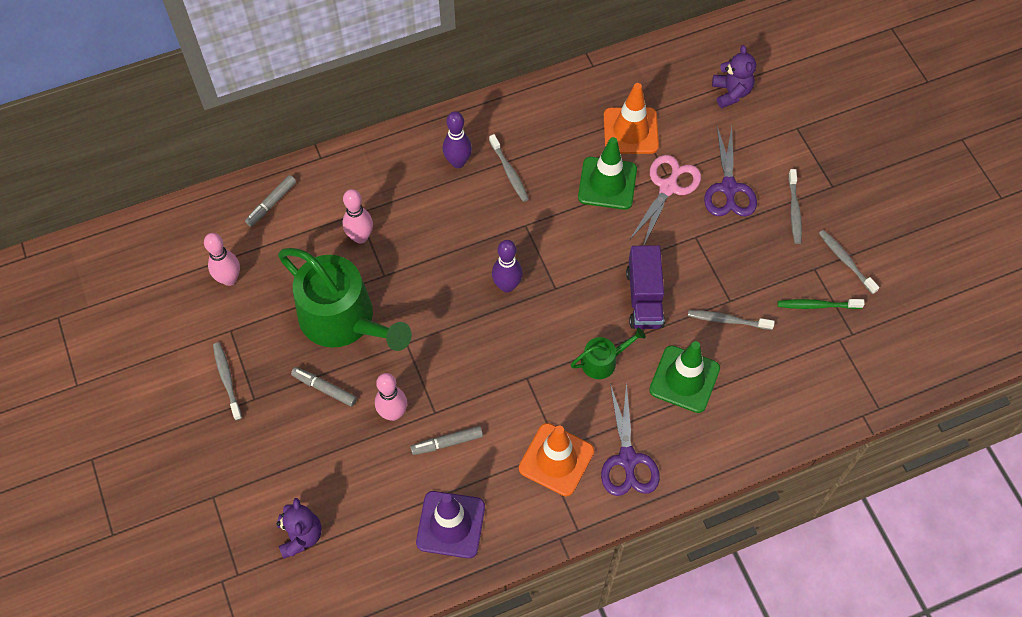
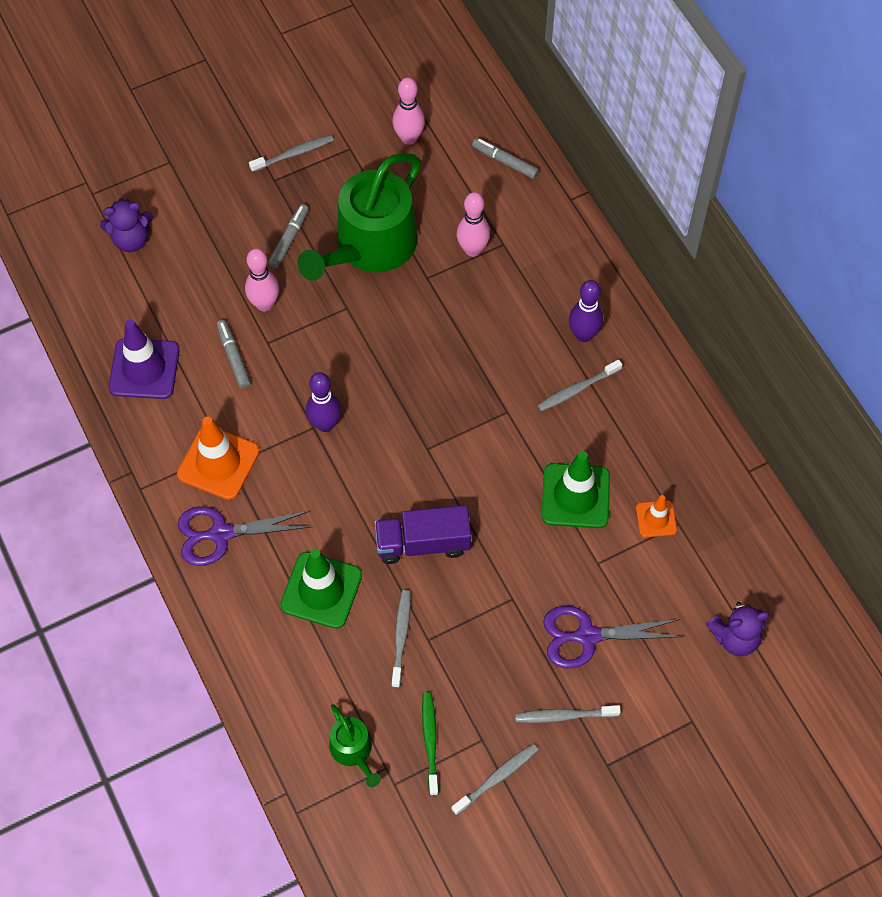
camera: 85 degrees right, 0 degrees up
(507, 285) = (425, 398): purple bowling pin -> purple bowling pin (325, 424)
(603, 361) = (338, 503): green watering can -> green watering can (353, 751)
(630, 131) = (656, 519): orange traffic cone -> orange traffic cone, size x0.56
(668, 187) = (578, 565): pink scissors -> none

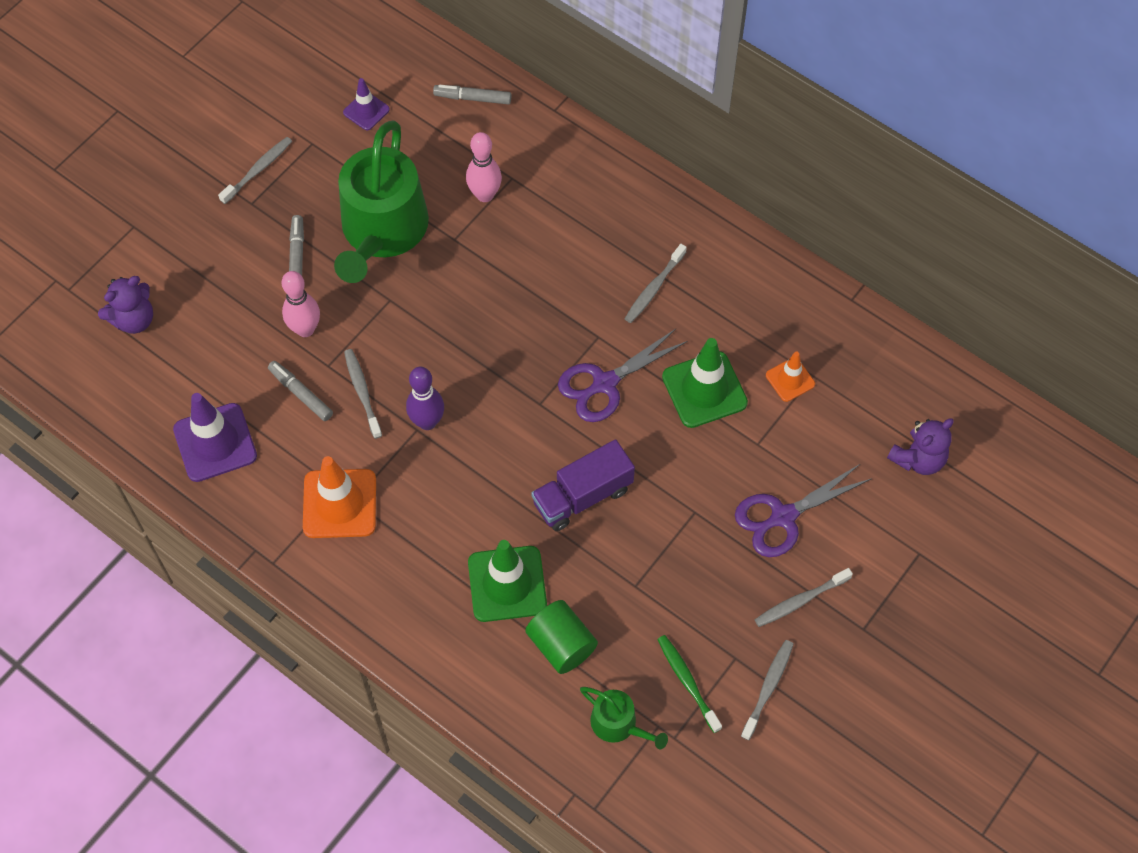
camera: 25 degrees left, 0 degrees up
(221, 534) = (379, 572): purple scissors -> purple scissors (605, 383)
(340, 662) = (561, 645): none -> green cylinder
(401, 636) = (608, 594): grey toothbrush -> grey toothbrush (362, 392)
(409, 138) = (366, 111): pink bowling pin -> purple traffic cone
(583, 335) = (633, 234): purple bowling pin -> none

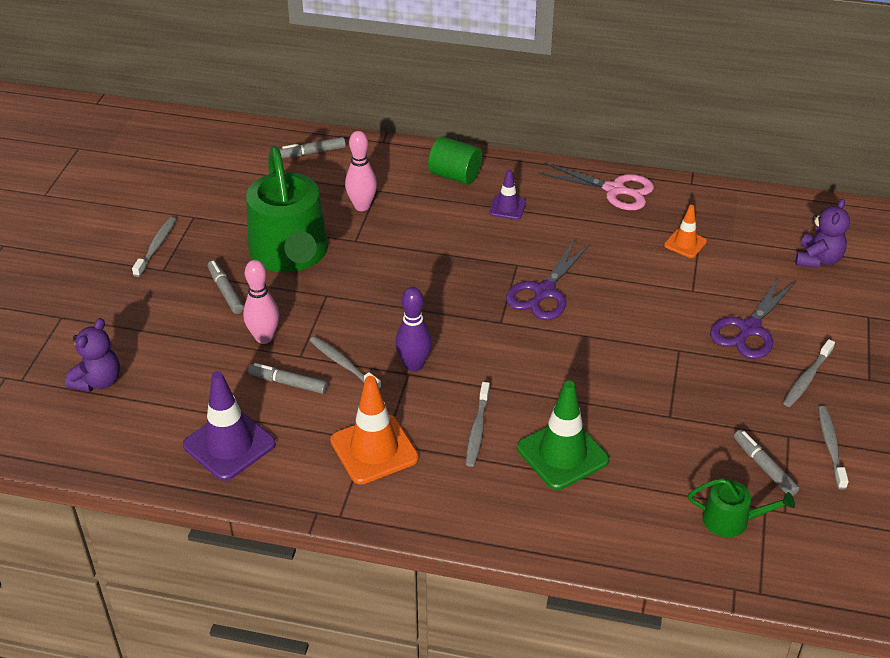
camera: 25 degrees left, 20 degrees down
(366, 111) = (228, 184): purple traffic cone -> purple traffic cone (507, 207)
(561, 645) = (640, 480): green cylinder -> green cylinder (455, 175)
(582, 496) = (581, 371): purple truck -> none
(654, 288) = (538, 221): grey toothbrush -> grey toothbrush (477, 429)
(687, 682) = (764, 467): green toothbrush -> grey marker
(704, 390) = (625, 270): green traffic cone -> none
(761, 276) = (614, 190): none -> pink scissors

